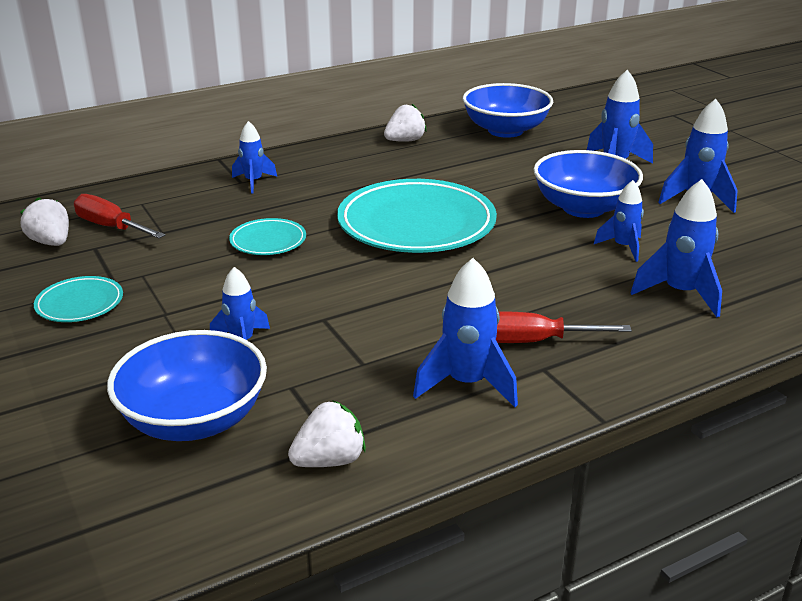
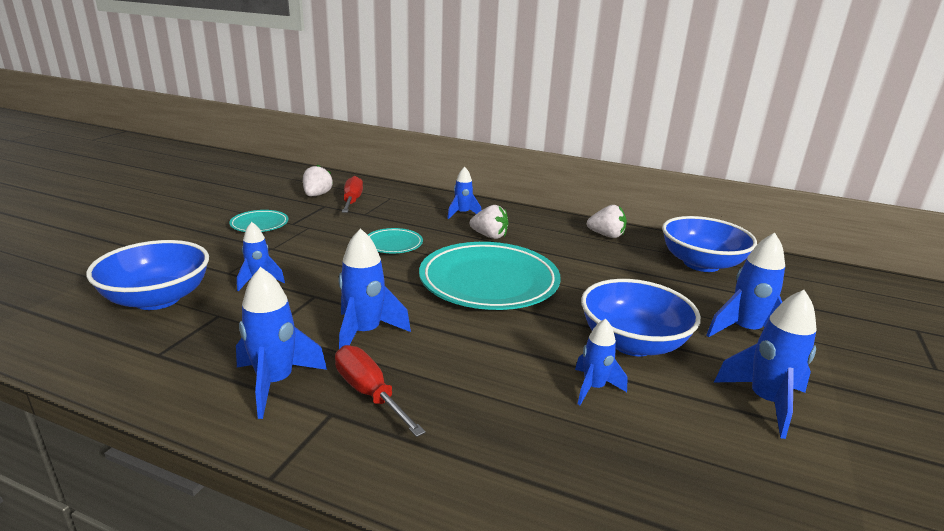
camera: 50 degrees right, 5 degrees down
(329, 460) = (134, 361): white strawberry -> white strawberry (489, 236)
(680, 293) = (552, 453): blue rocket -> blue rocket (365, 333)

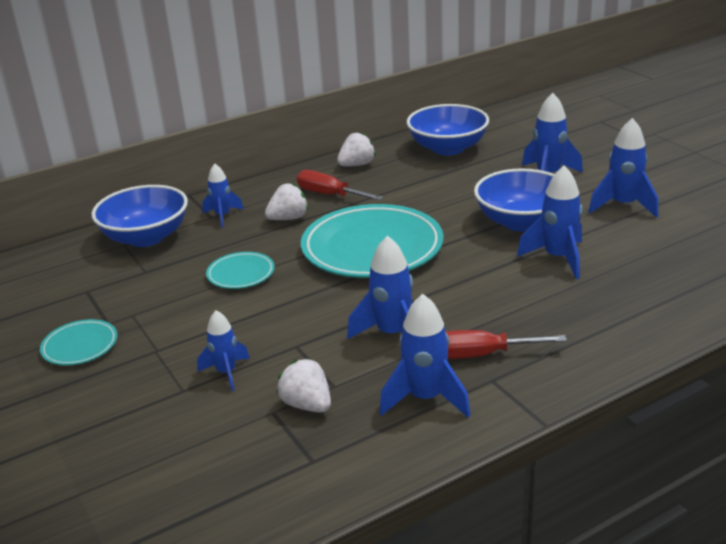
camera: 50 degrees left, 5 degrees up
(157, 299) = (192, 448): blue bowl -> blue bowl (146, 237)
(317, 195) = (47, 288): white strawberry -> white strawberry (307, 405)
(352, 201) = (99, 270): red screwdriver -> red screwdriver (330, 195)
(593, 388) = (558, 258): blue rocket -> blue rocket, size x1.56

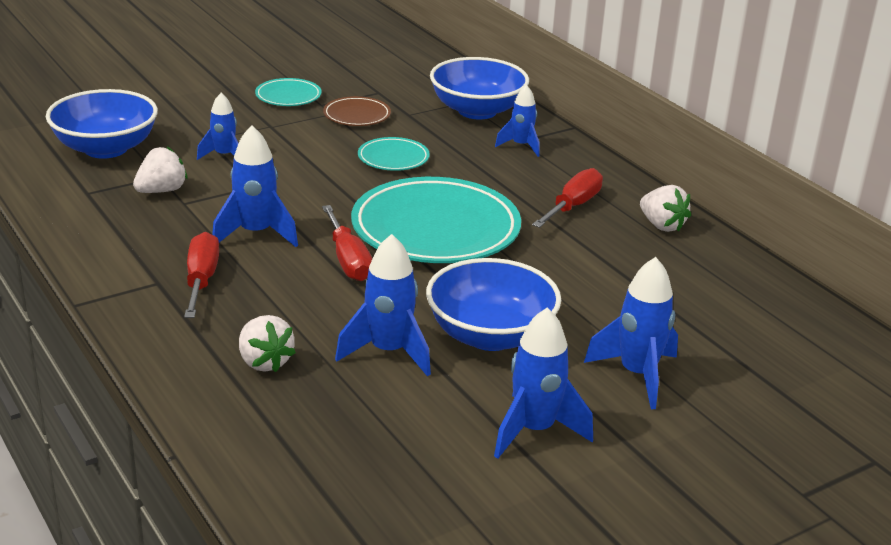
camera: 85 degrees right, 0 degrees up
(141, 299) = (357, 115): none -> brown plate
(288, 218) = (512, 181): white strawberry -> white strawberry (264, 362)
(425, 398) = (144, 246): blue rocket -> none
(430, 284) = (348, 260): none -> red screwdriver
(448, 148) = (727, 296): blue bowl -> blue bowl (106, 148)

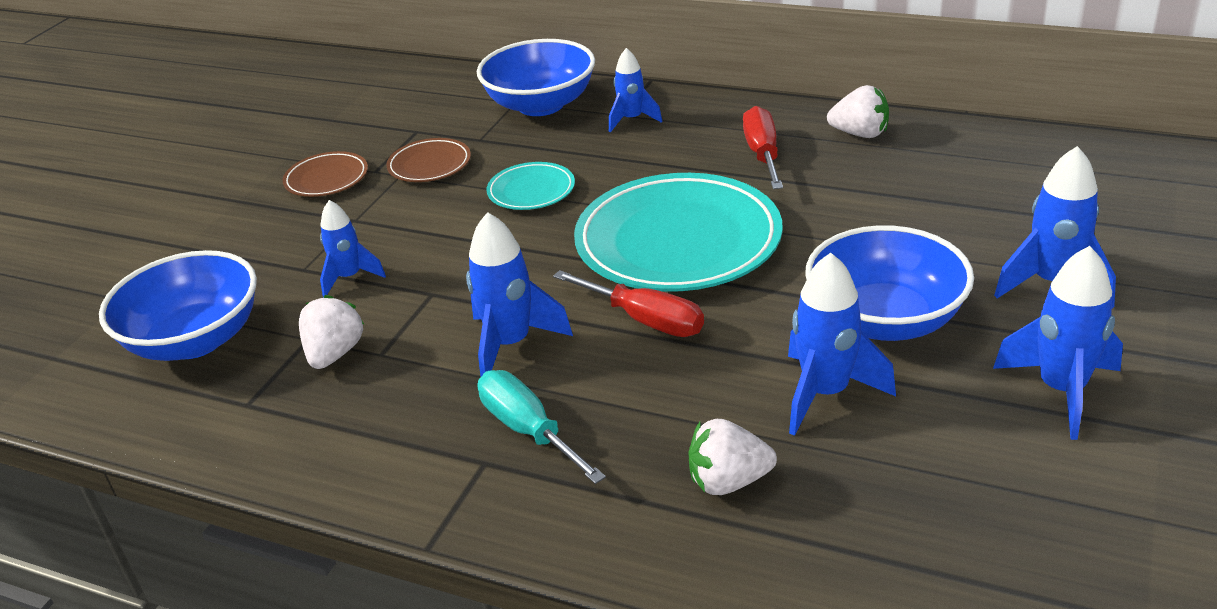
camera: 30 degrees left, 5 degrees up
(201, 280) = (528, 430): red screwdriver -> turquoise screwdriver
(264, 362) = (728, 481): white strawberry -> white strawberry turned 150 degrees clockwise
(288, 96) = (326, 179): turquoise plate -> brown plate

